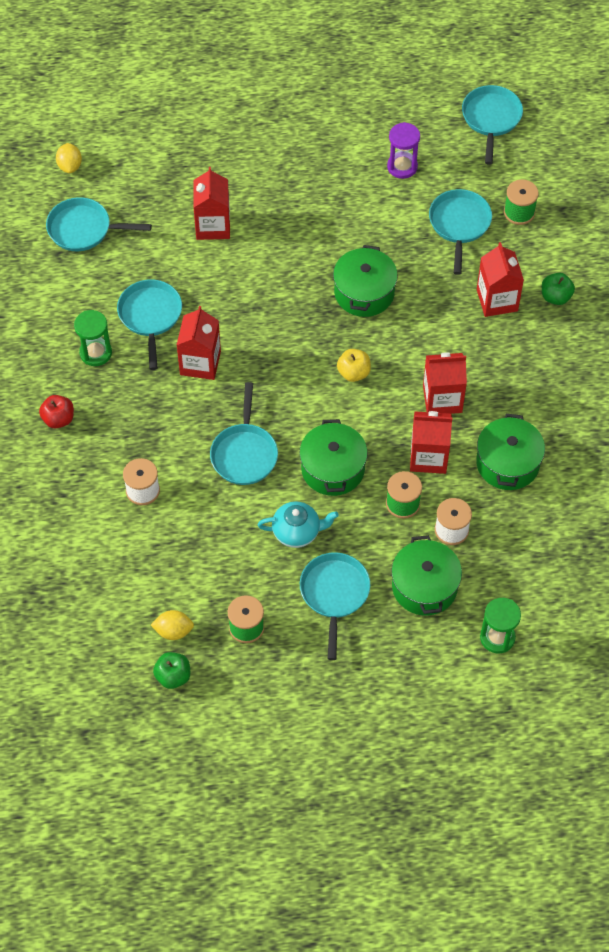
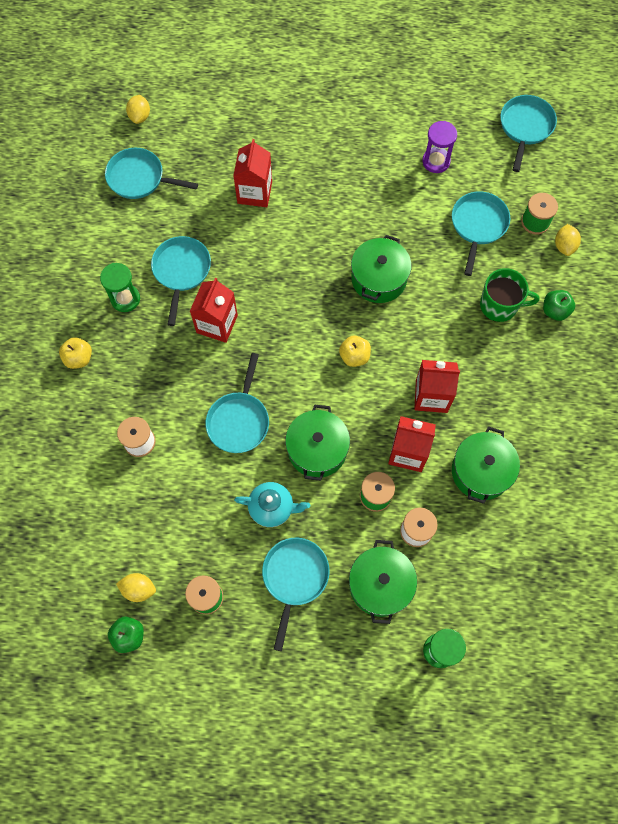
camera: 10 degrees right, 10 degrees up
(58, 419) = (79, 358): red apple -> yellow apple
(497, 300) = (499, 305): red carton -> green mug
(554, 232) = (564, 246): none -> yellow lemon

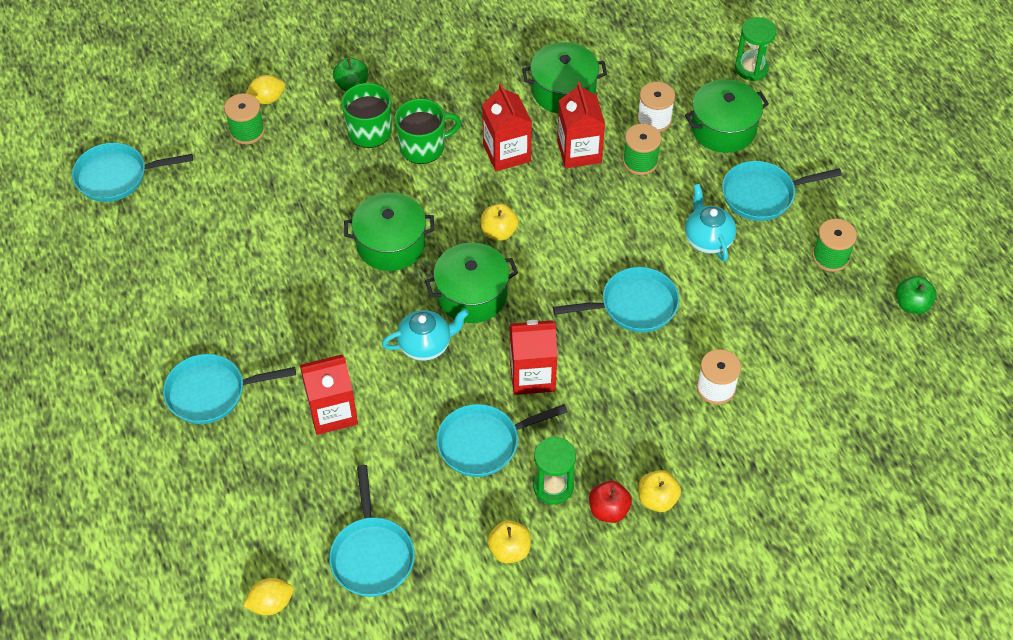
camera: 115 degrees left, 15 degrees down
(89, 324) = (608, 510): none -> red apple
(97, 254) = (509, 550): none -> yellow apple
(139, 589) = (864, 317): yellow lemon -> none
(278, 267) = (426, 345): none -> turquoise teapot
(317, 449) = (622, 225): green pot -> green pot (472, 295)
(436, 161) = (203, 244): purple hourglass -> none
(465, 337) = (423, 147): none -> green mug
(478, 226) = (276, 178): turquoise pan -> turquoise pan (212, 392)

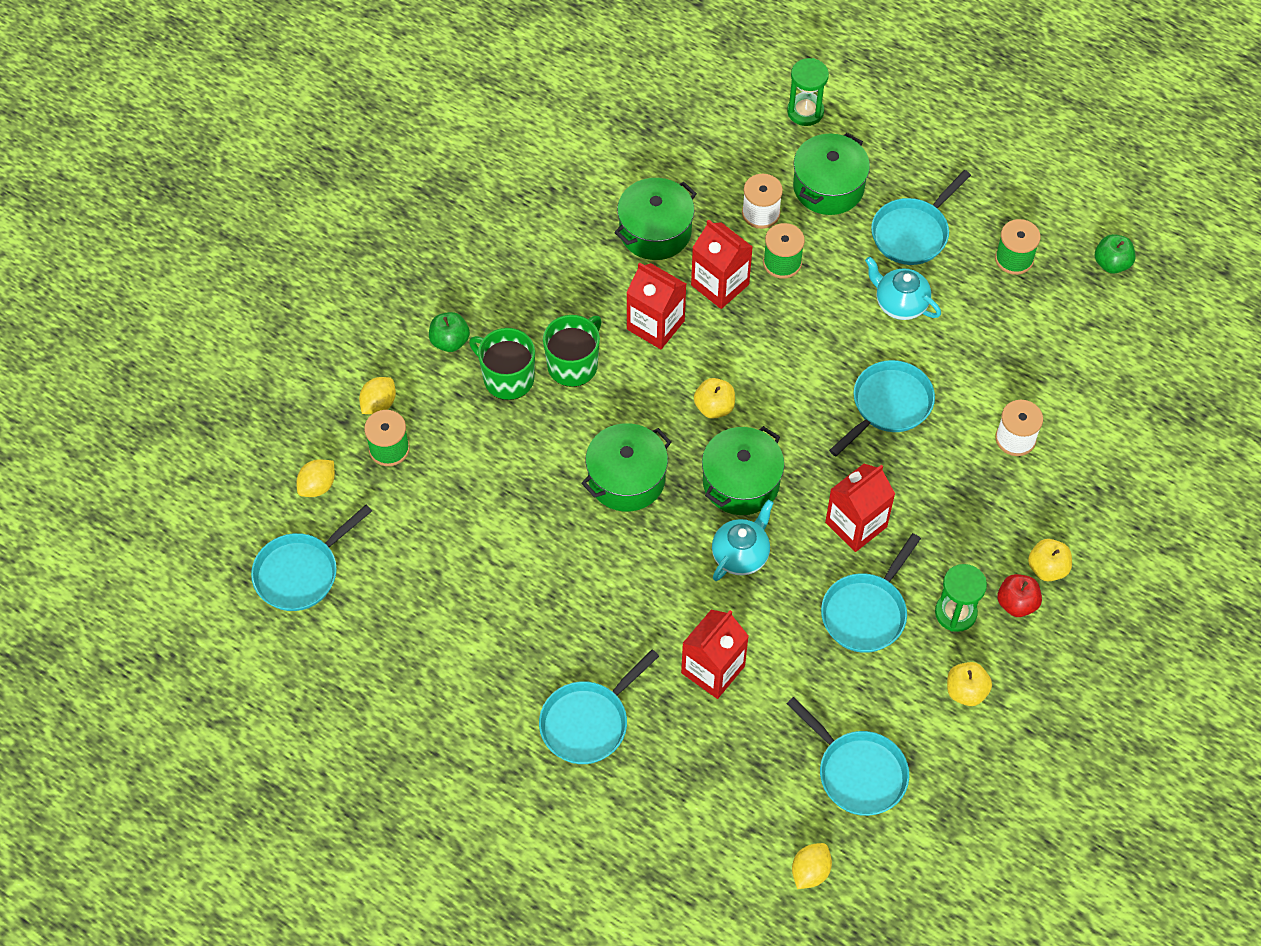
camera: 35 degrees left, 5 degrees up
(179, 128) = (318, 486): none -> yellow lemon

